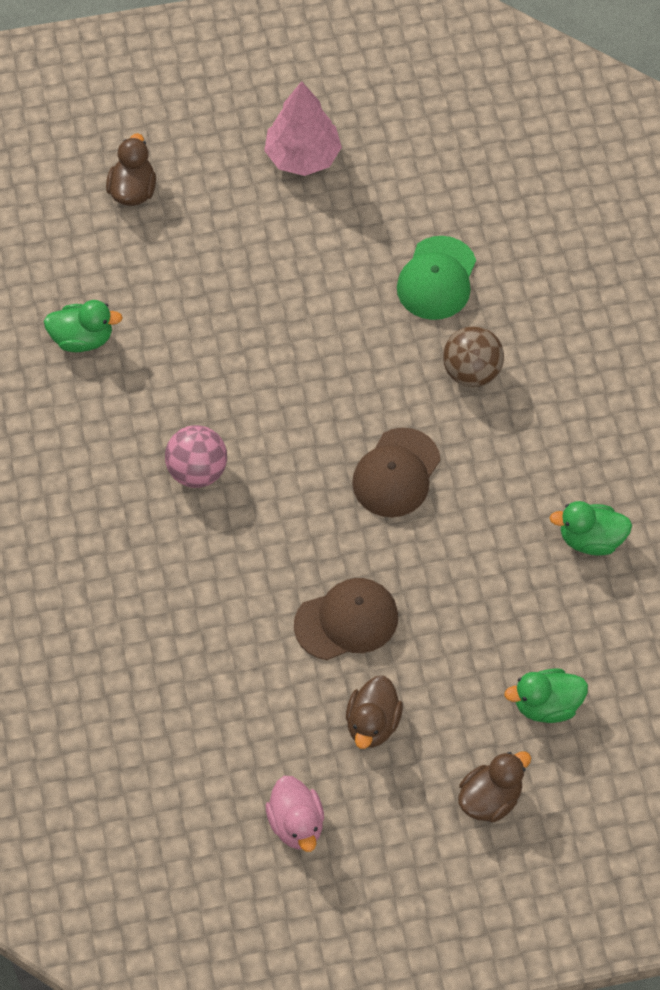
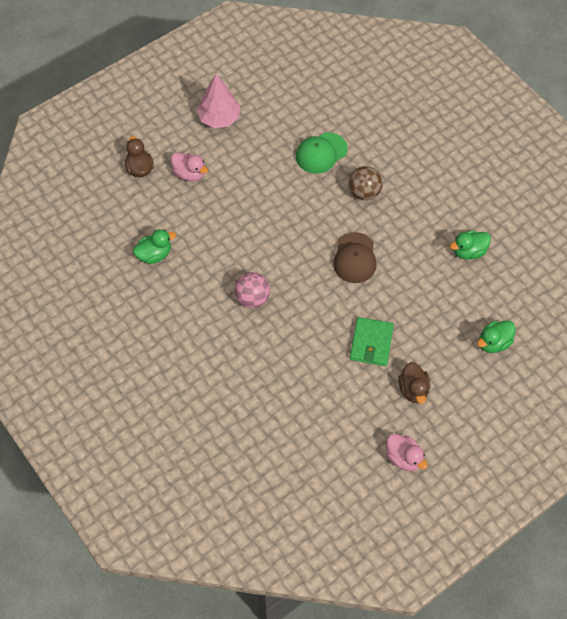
camera: 25 degrees left, 0 degrees up
(206, 230) = (189, 174): none -> pink duck
(346, 621) = (371, 343): brown cap -> green wallet
(437, 278) = (321, 153): green cap -> green cap turned 60 degrees clockwise
(490, 798) = (492, 402): brown duck -> none

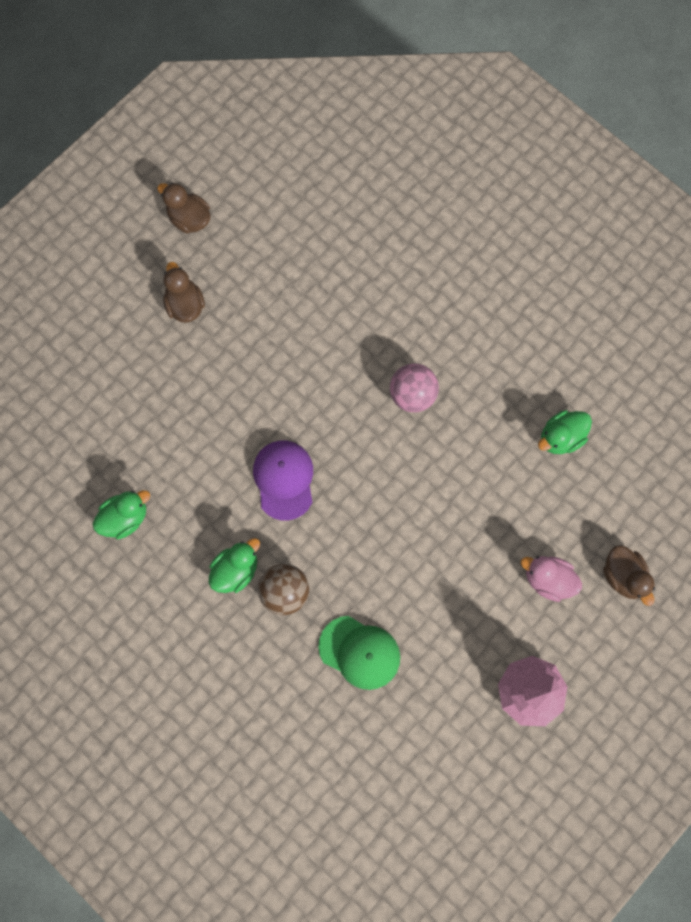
camera: 170 degrees right, 15 degrees up
(321, 153) = (359, 652): green cap -> green cap turned 75 degrees clockwise
(355, 258) = (284, 479): brown cap -> purple cap
(371, 343) = (245, 358): green wallet -> none
(403, 458) = (189, 219): pink duck -> brown duck
(494, 343) = (86, 385): green duck -> green duck (236, 569)

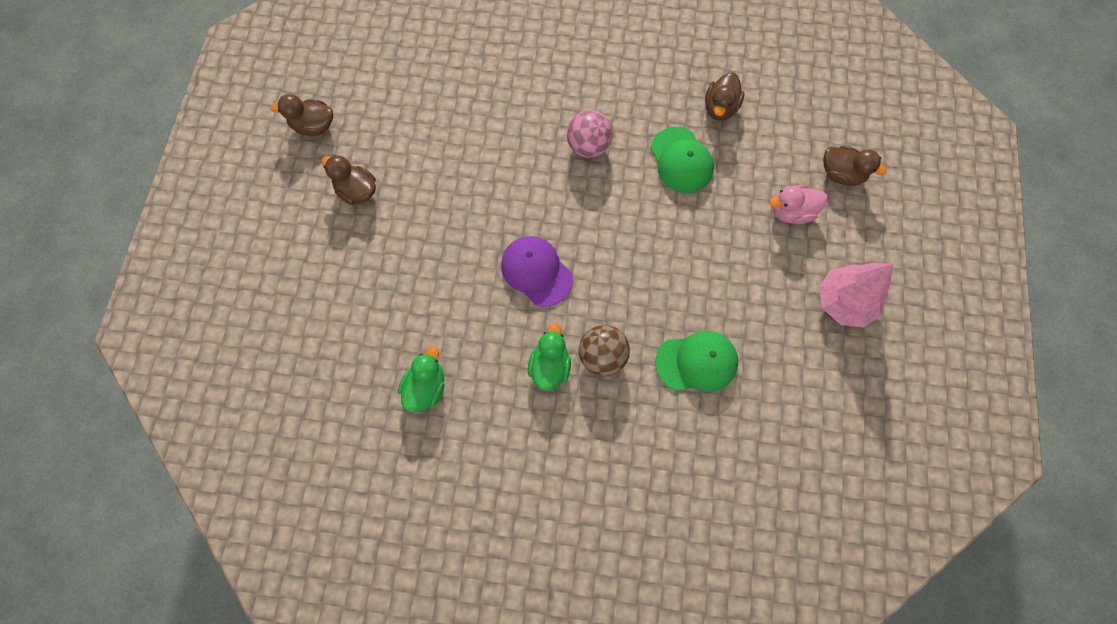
camera: 35 degrees left, 5 degrees down
(486, 463) = (681, 160): none -> green cap
(560, 437) = (720, 108): green duck -> brown duck

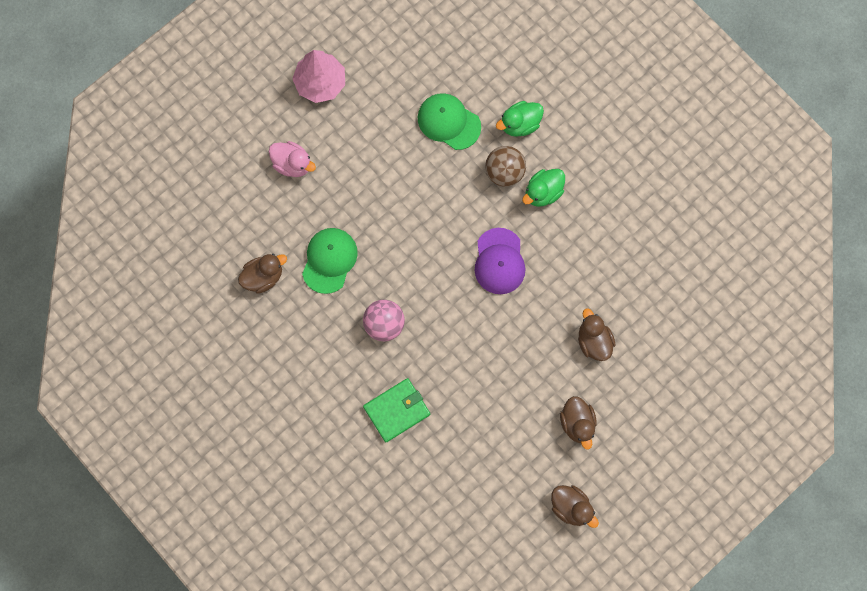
camera: 140 degrees left, 5 degrees up
(426, 388) = (632, 241): green duck -> green duck (520, 124)
(518, 93) = (397, 410): none -> green wallet
(841, 174) = (231, 162): brown duck -> brown duck (593, 341)

